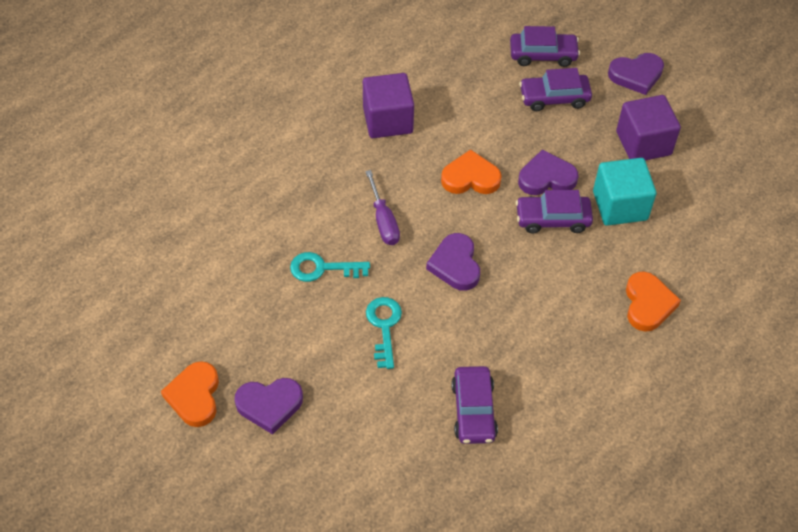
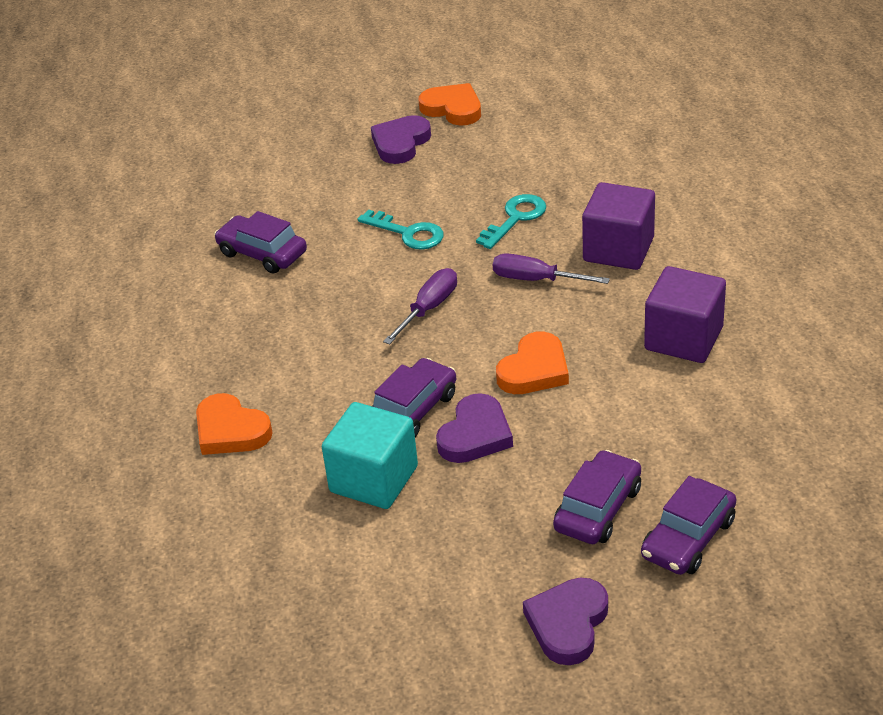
camera: 130 degrees right, 15 degrees down
(455, 265) = (429, 308): purple heart -> purple screwdriver
(643, 143) = (443, 558): purple cube -> purple cube (618, 249)

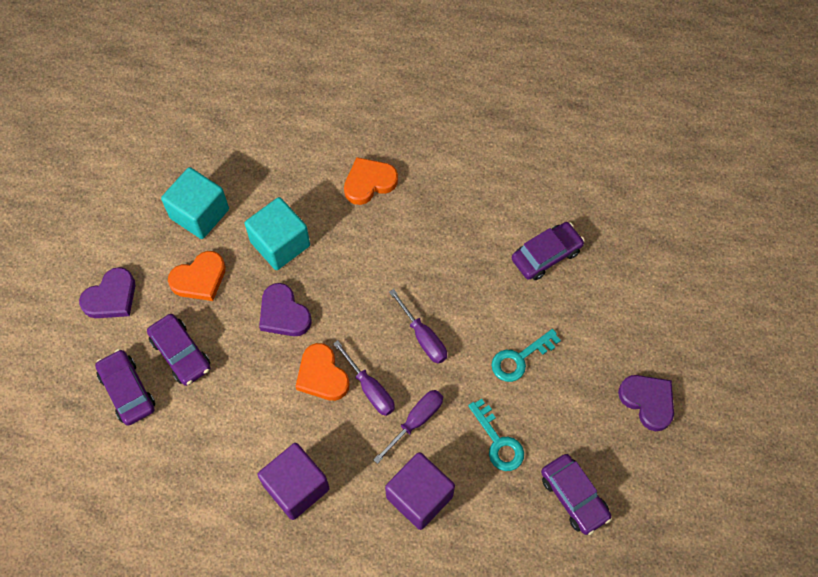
camera: 110 degrees right, 25 degrees up
(372, 586) = (199, 213): none -> turquoise cube
(412, 410) = (327, 287): purple car -> purple car (574, 496)
(453, 109) = (683, 464): orange heart -> orange heart (199, 279)
(523, 326) = (370, 389): none -> purple screwdriver
(568, 624) = (111, 297): purple heart -> purple heart turned 90 degrees clockwise

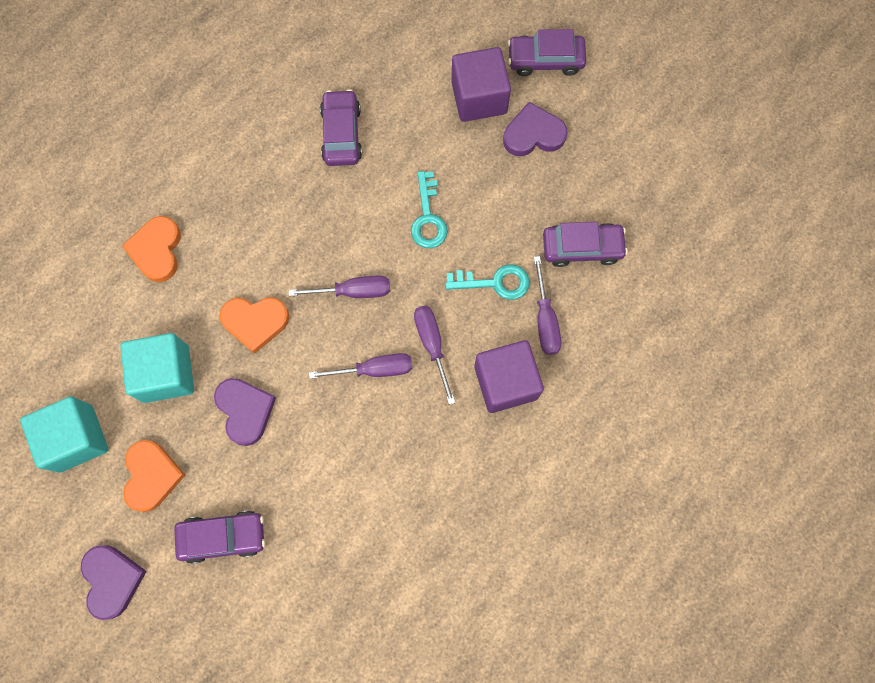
camera: 60 degrees left, 10 degrees up
(127, 391) = (229, 613): purple car -> purple car (545, 60)
(283, 314) = (245, 410): purple heart -> purple heart turned 105 degrees counterclockwise
(296, 487) = (431, 492): purple cube -> purple cube (479, 97)
(322, 375) = (333, 407): orange heart -> orange heart (255, 322)
(491, 500) = (545, 320): none -> purple screwdriver

